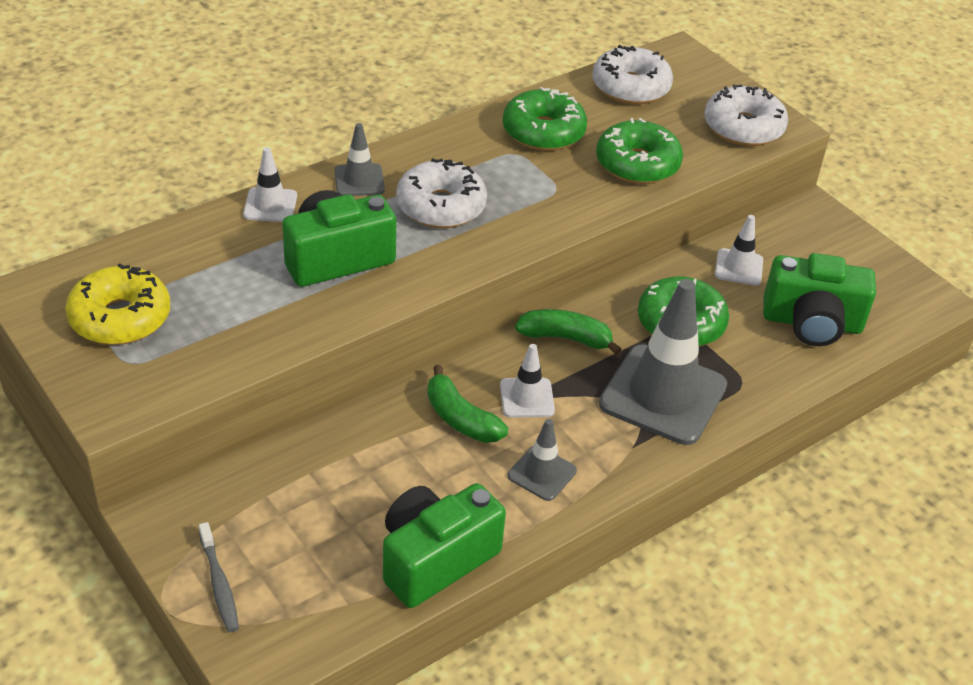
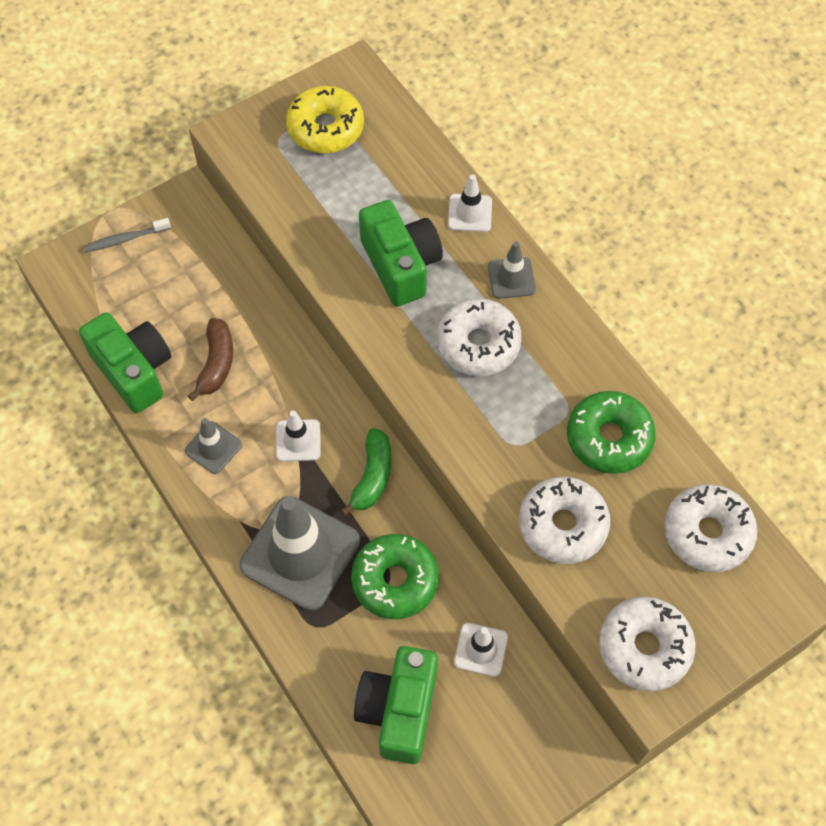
camera: 95 degrees right, 20 degrees up
(424, 474) = (216, 363): none -> brown banana
(460, 418) = (275, 389): green banana -> none
(637, 164) = (562, 525): green donut -> white donut

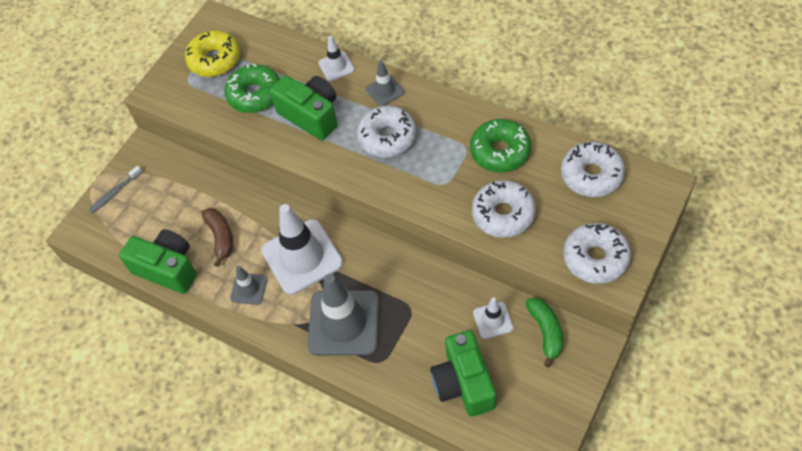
camera: 20 degrees left, 5 degrees down
(298, 440) = (302, 257): white traffic cone -> white traffic cone, size x2.06
(372, 476) = (363, 254): green banana -> green banana (546, 332)
(395, 580) = (414, 308): green donut -> green donut (255, 95)

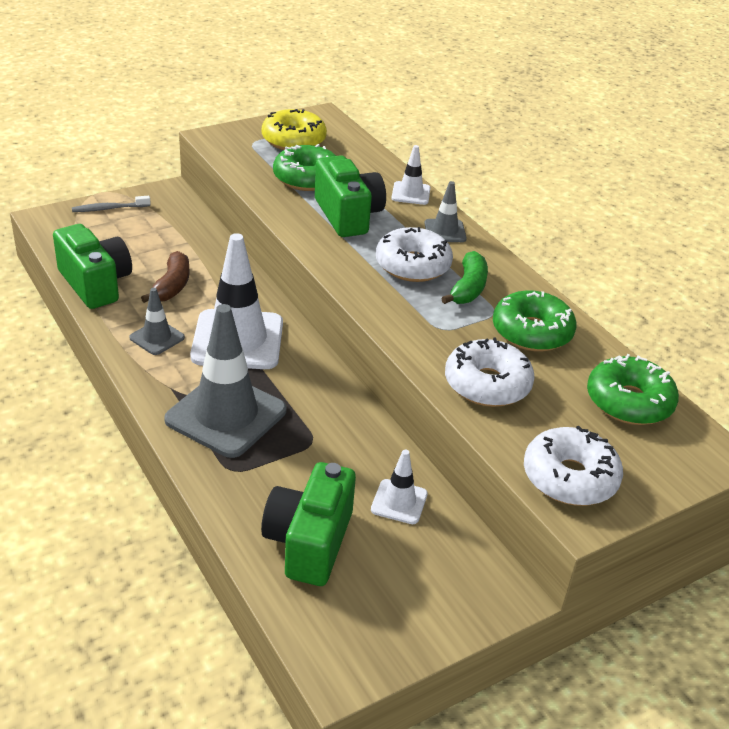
camera: 20 degrees right, 20 degrees down
(546, 332) = (456, 548): green banana -> green banana (468, 288)
(591, 175) = (629, 402): white donut -> green donut

